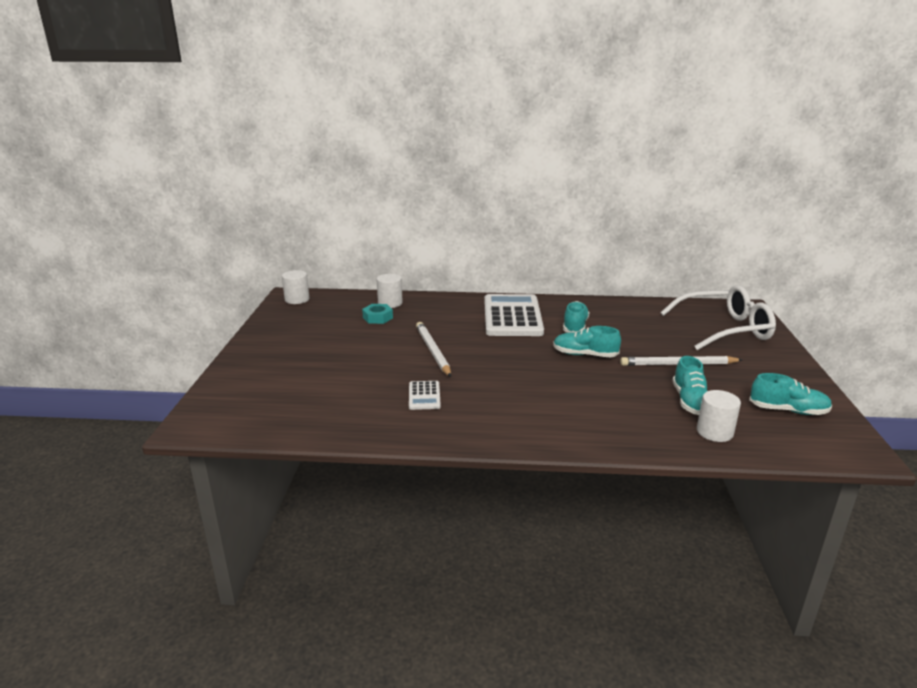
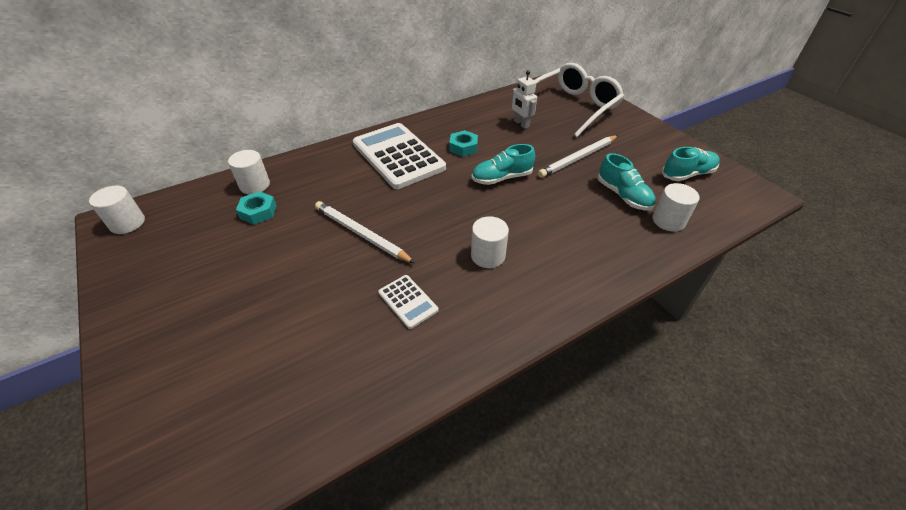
camera: 35 degrees left, 20 degrees up
(513, 394) = (488, 256): none -> white cylinder
(575, 326) = (463, 147): turquoise shoe -> turquoise nut
(651, 326) = (521, 124): none -> white robot

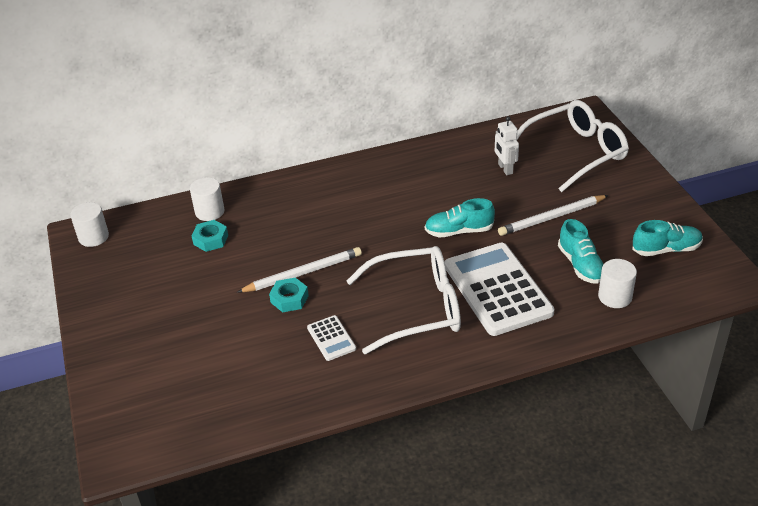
camera: 15 degrees right, 5 degrees down
(361, 234) = (303, 273): white pencil -> white pencil turned 105 degrees clockwise
(398, 156) = (358, 194): white calculator -> white calculator (497, 289)
(463, 147) = (430, 191): turquoise nut -> turquoise nut (289, 299)
(488, 256) = (416, 308): white cylinder -> white glasses

